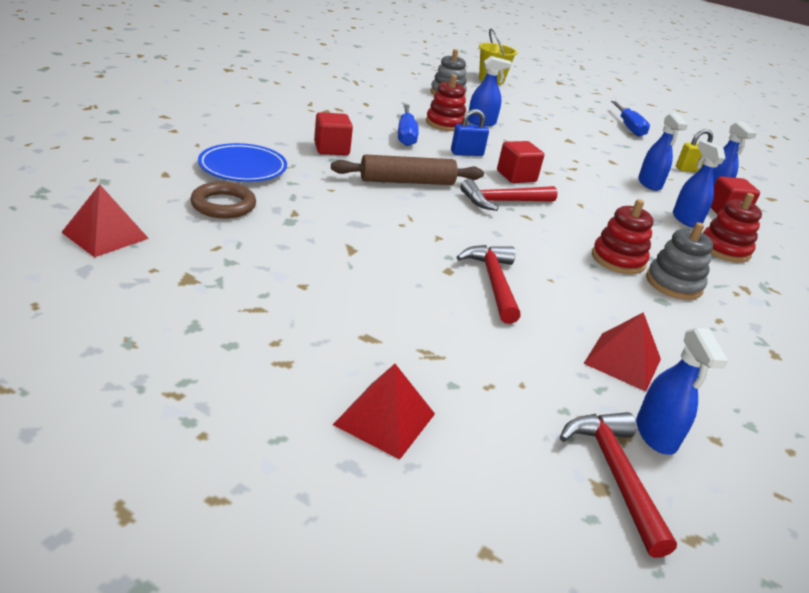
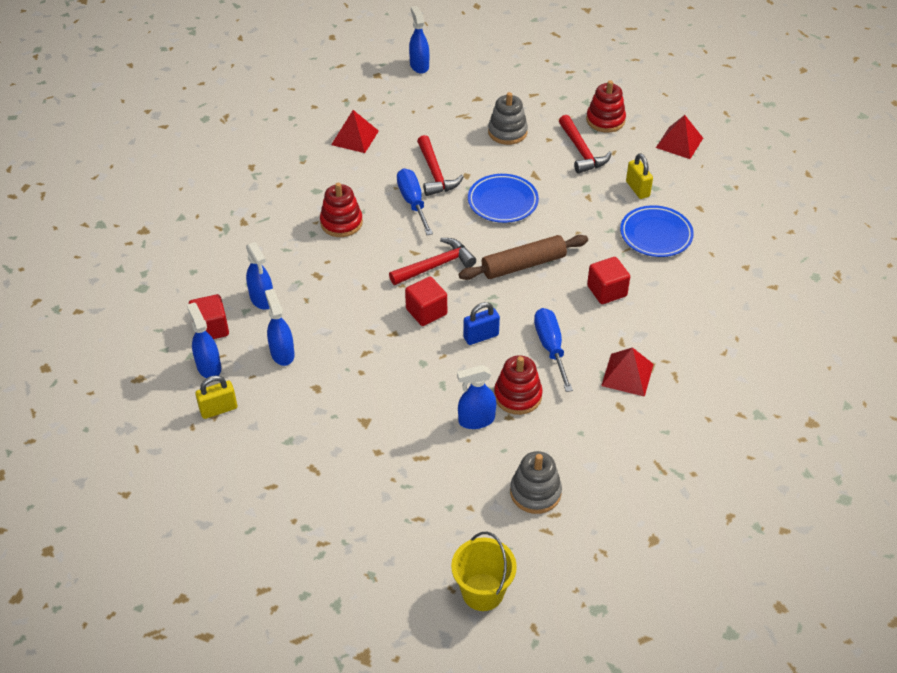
camera: 175 degrees right, 15 degrees up
(223, 205) = (637, 189): brown ring -> yellow padlock
(385, 419) = (476, 81): red pyramid -> red pyramid (627, 375)
(408, 233) = (502, 202): none -> blue plate
(615, 474) = (369, 81): red hammer -> red hammer (581, 151)
(628, 127) = (272, 505): blue screwdriver -> blue screwdriver (413, 202)
(656, 435) = (345, 102): blue spray bottle -> blue spray bottle (419, 66)
(673, 284) = (302, 209): grey stacking toy -> grey stacking toy (507, 132)
(724, 249) = (240, 265): red stacking toy -> red stacking toy (605, 120)

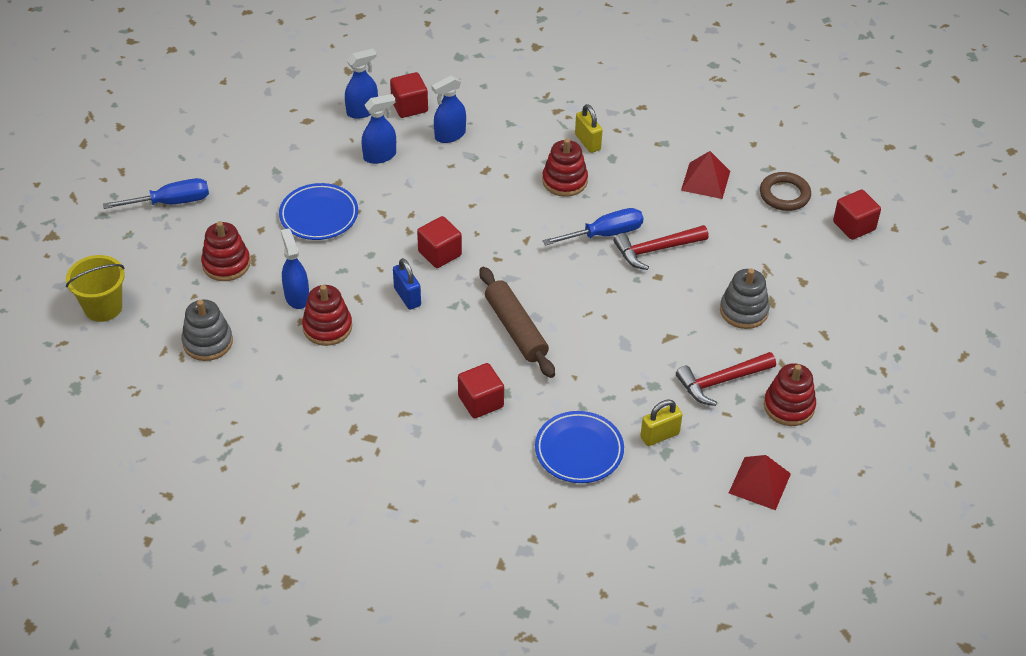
camera: 85 degrees right, 0 degrees up
(218, 409) = (312, 123): yellow padlock -> yellow padlock (587, 142)
(379, 96) = (784, 195): none -> brown ring
(419, 66) = (854, 226): blue spray bottle -> red cube
(426, 480) = (226, 264): none -> red stacking toy
(435, 266) = (507, 257): red hammer -> none
(502, 202) = (617, 309): blue plate -> blue plate (319, 215)
(551, 347) = (393, 353): blue screwdriver -> blue screwdriver (171, 202)
(627, 375) = (356, 417): red pyramid -> none

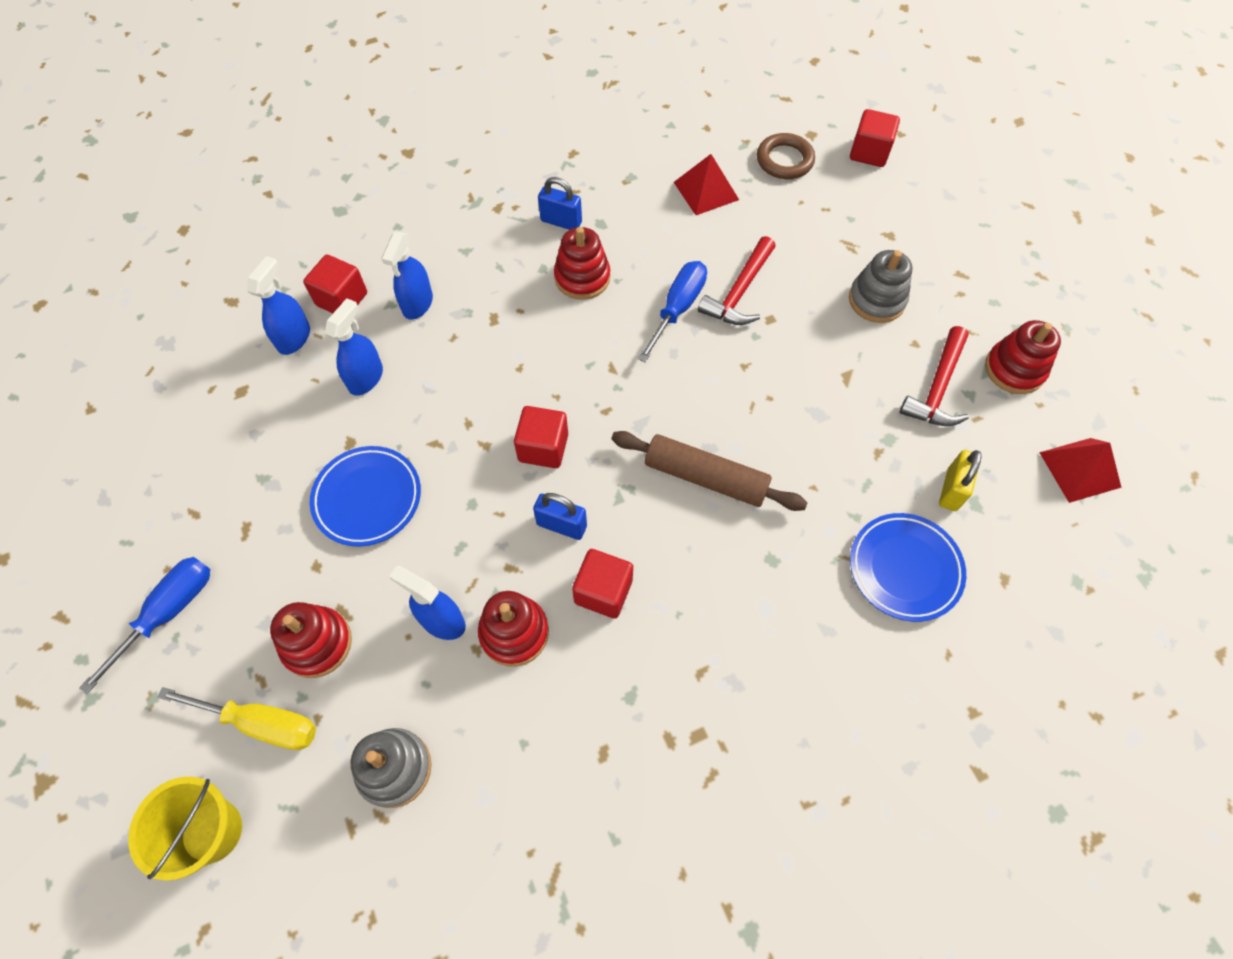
camera: 40 degrees left, 15 degrees up
(167, 279) = (261, 723): none -> yellow screwdriver
(481, 402) = (760, 591): red cube -> red cube (603, 591)
(587, 142) = (561, 222): yellow padlock -> blue padlock

